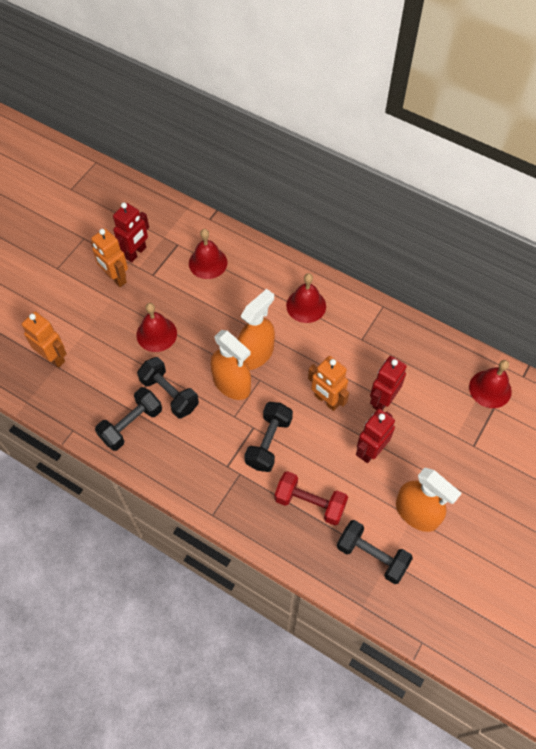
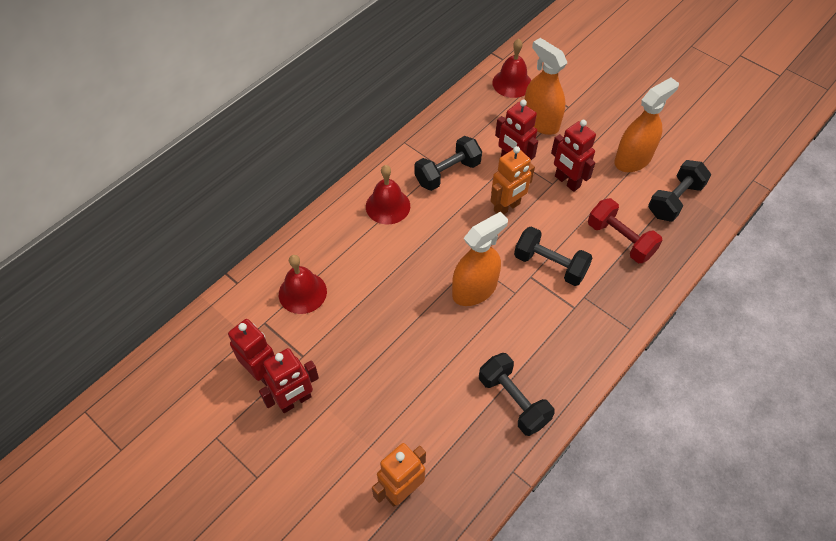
camera: 80 degrees left, 5 degrees down
(115, 278) = (295, 401): orange robot -> red robot
(156, 334) = (392, 360): red bell -> none
(169, 394) = (477, 354): black dumbbell -> black dumbbell (447, 173)
(255, 354) = (440, 261): orange spray bottle -> orange spray bottle (540, 121)
(310, 503) = (620, 240): red dumbbell -> red dumbbell turned 75 degrees counterclockwise

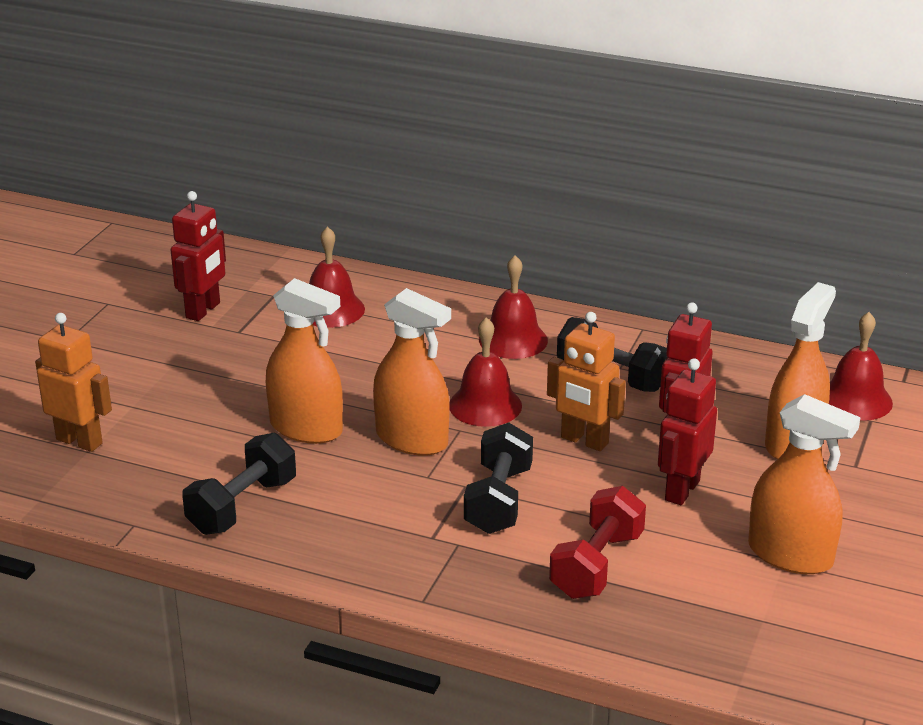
camera: 70 degrees right, 25 degrees down
(295, 401) = (174, 341): red robot -> none
(440, 343) = (306, 428): none -> orange spray bottle
(453, 242) = (485, 405): none -> red bell
(674, 200) = (731, 617): black dumbbell -> none

